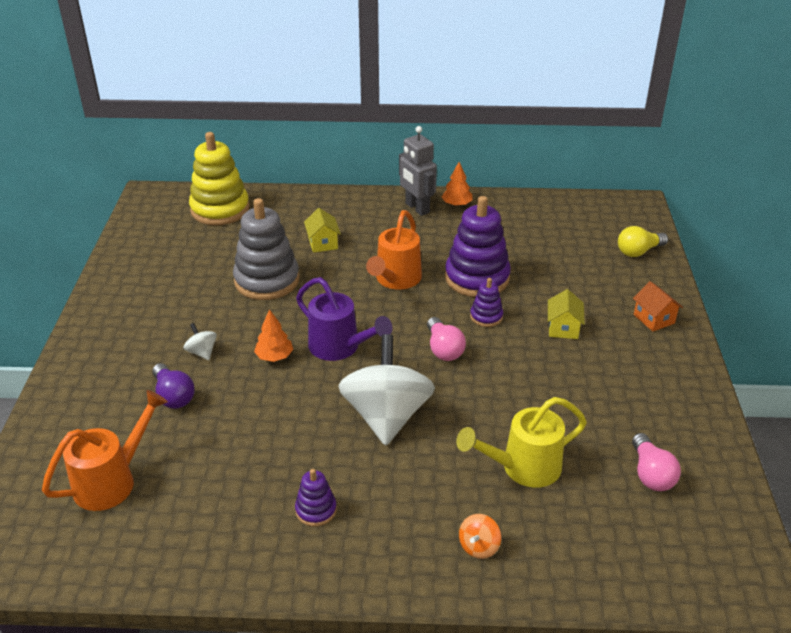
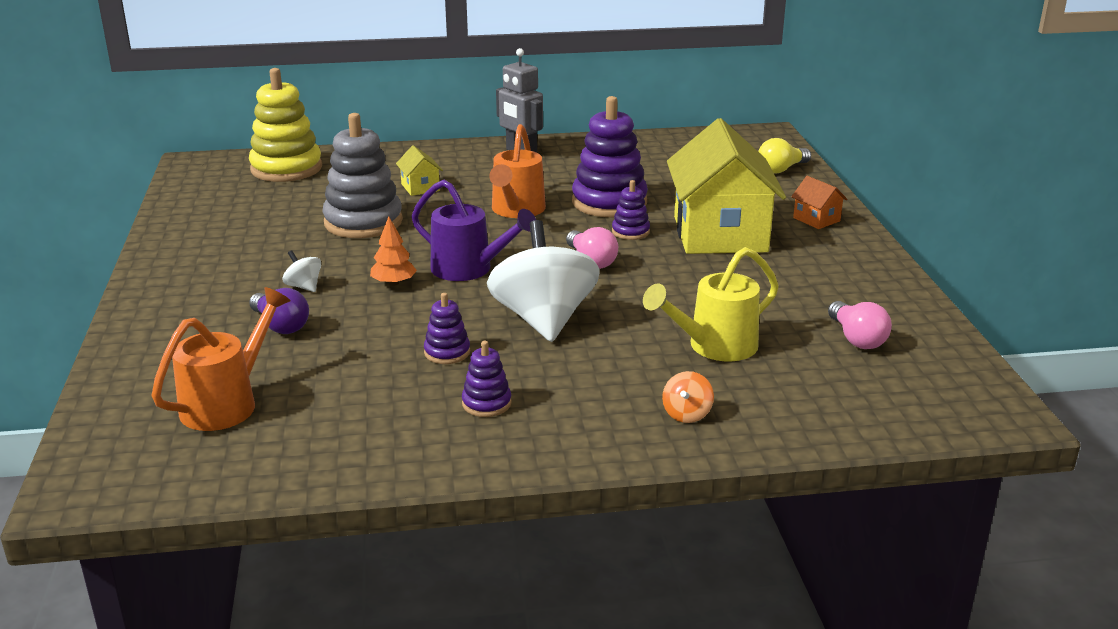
camera: 10 degrees left, 10 degrees down
(298, 445) = (447, 352): none -> purple stacking toy
(457, 204) = (566, 146): orange tree -> none
(563, 328) = (720, 234): yellow house -> yellow house, size x2.48

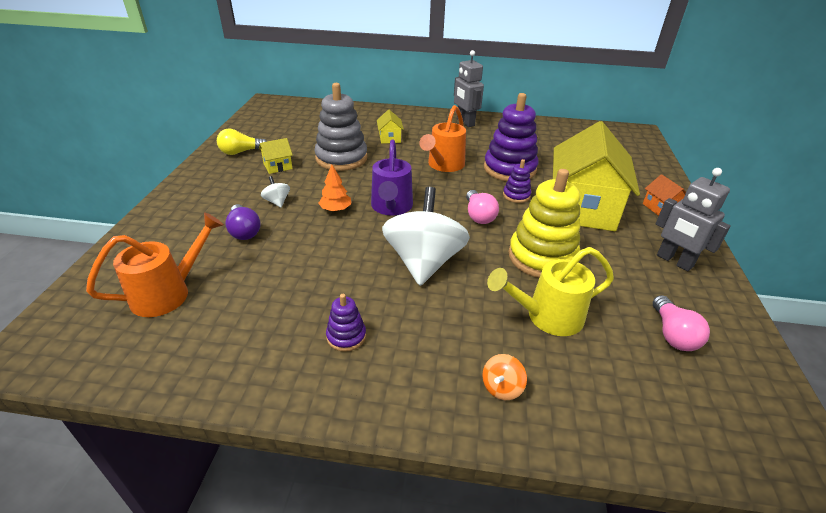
camera: 15 degrees right, 10 degrees up
(274, 245) = (278, 166): none -> yellow house
(286, 169) = (317, 113): yellow stacking toy -> yellow stacking toy (542, 257)
(447, 352) = (341, 278): purple stacking toy -> none
(469, 269) = (391, 207): purple watering can -> purple watering can turned 45 degrees clockwise
(781, 169) = (642, 161): yellow light bulb -> yellow light bulb (241, 152)
(844, 271) = (674, 261): none -> grey robot

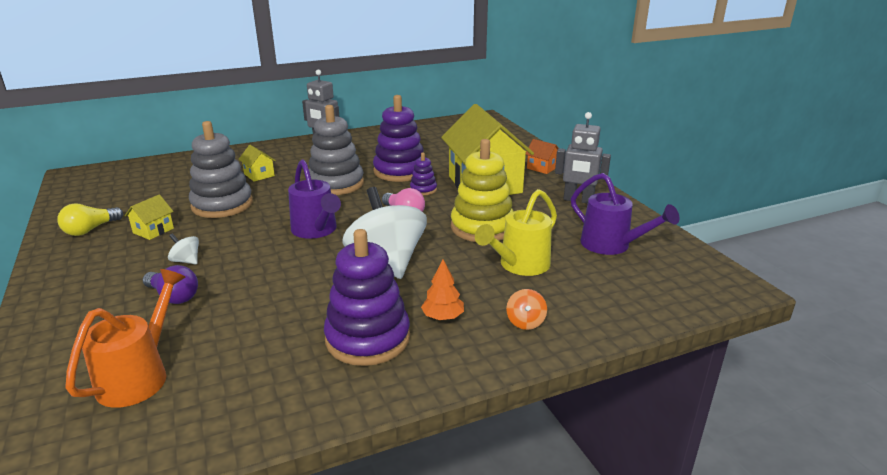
camera: 30 degrees left, 10 degrees down
(336, 209) = (260, 248): orange tree -> orange tree (443, 317)
(346, 336) = (368, 338): purple stacking toy -> purple stacking toy, size x2.09
(443, 165) = (336, 184): orange watering can -> grey stacking toy
(672, 334) = (612, 245): pink light bulb -> purple watering can

